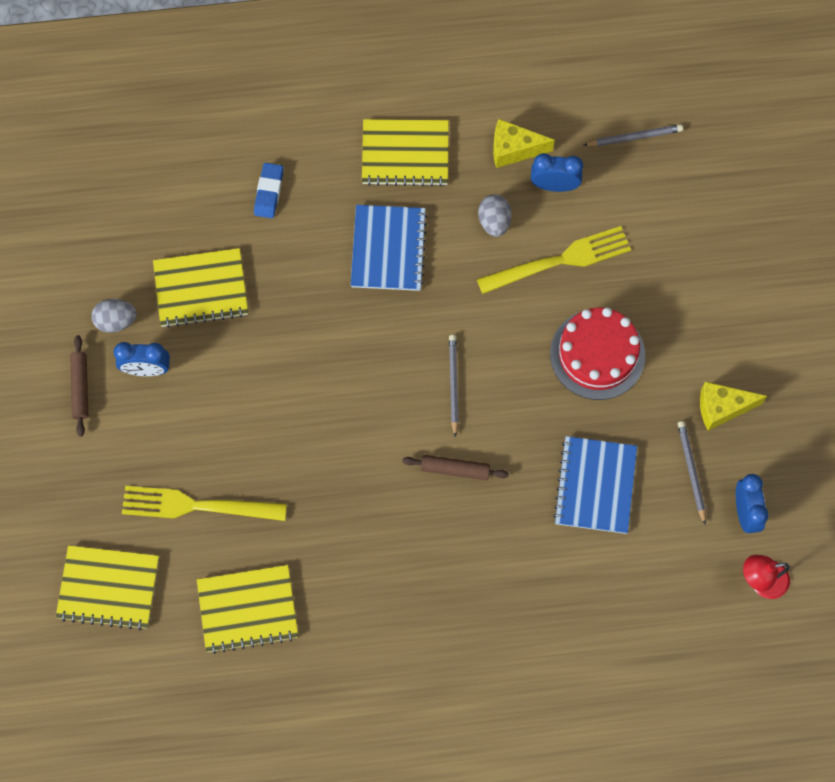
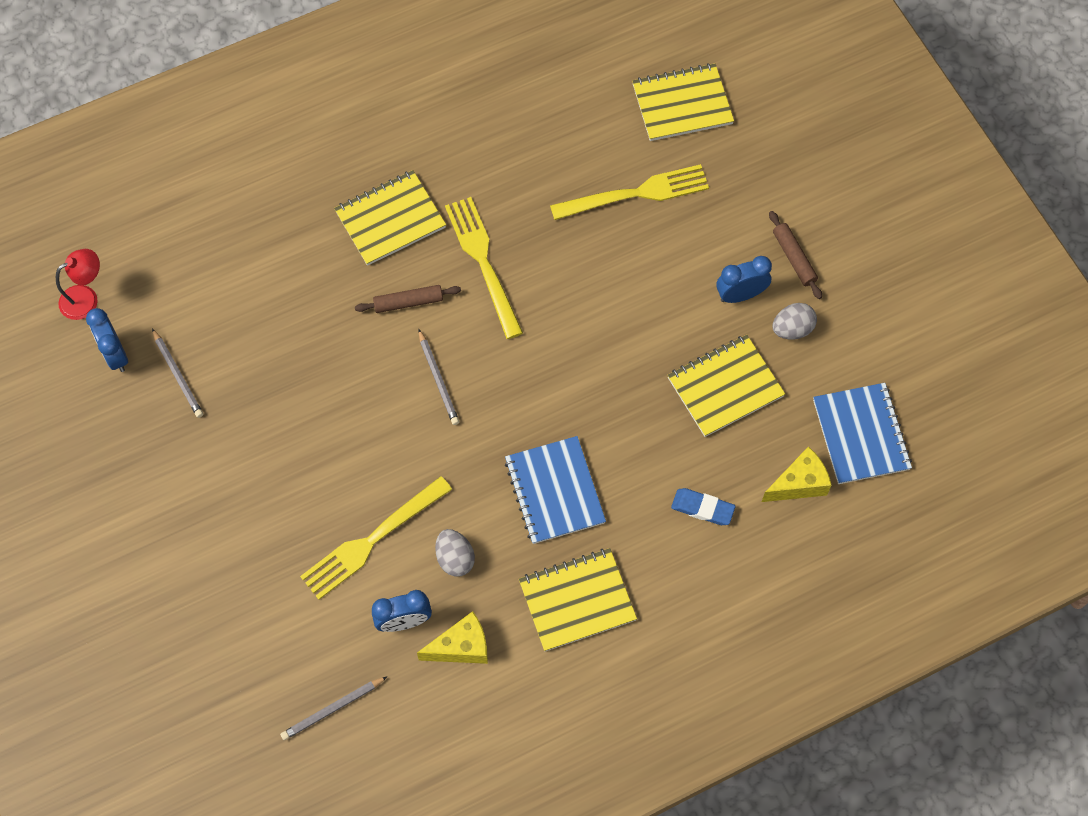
camera: 160 degrees right, 5 degrees down
(248, 609) = (552, 126): yellow notebook -> yellow notebook (390, 219)
(269, 192) = (702, 508): blue eraser -> blue eraser turned 60 degrees counterclockwise
(370, 485) = (483, 262): none -> yellow fork
(595, 486) = (268, 331): blue notebook -> blue notebook (861, 435)
(597, 354) = (303, 456): red cake -> none
(722, 408) = (162, 445): yellow cheese -> yellow cheese (798, 484)

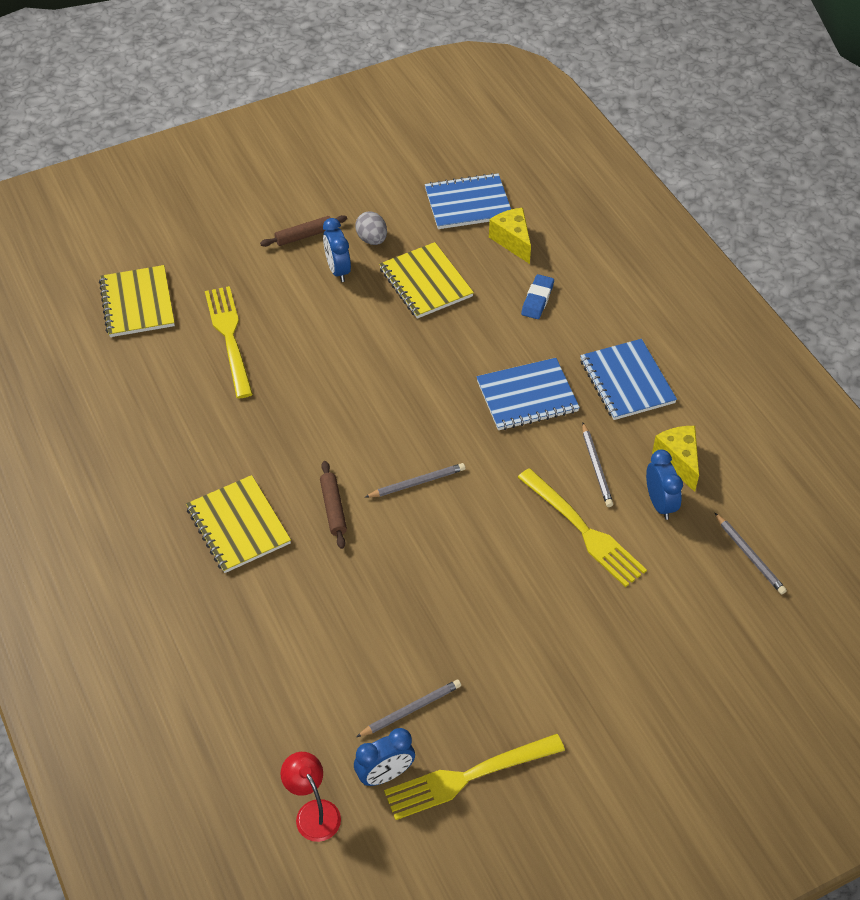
camera: 90 degrees left, 15 degrees down
(455, 558) = (596, 467): grey egg -> grey pencil
(483, 262) = (293, 450): yellow fork -> yellow fork (468, 777)
(577, 600) = (627, 381): yellow notebook -> blue notebook

